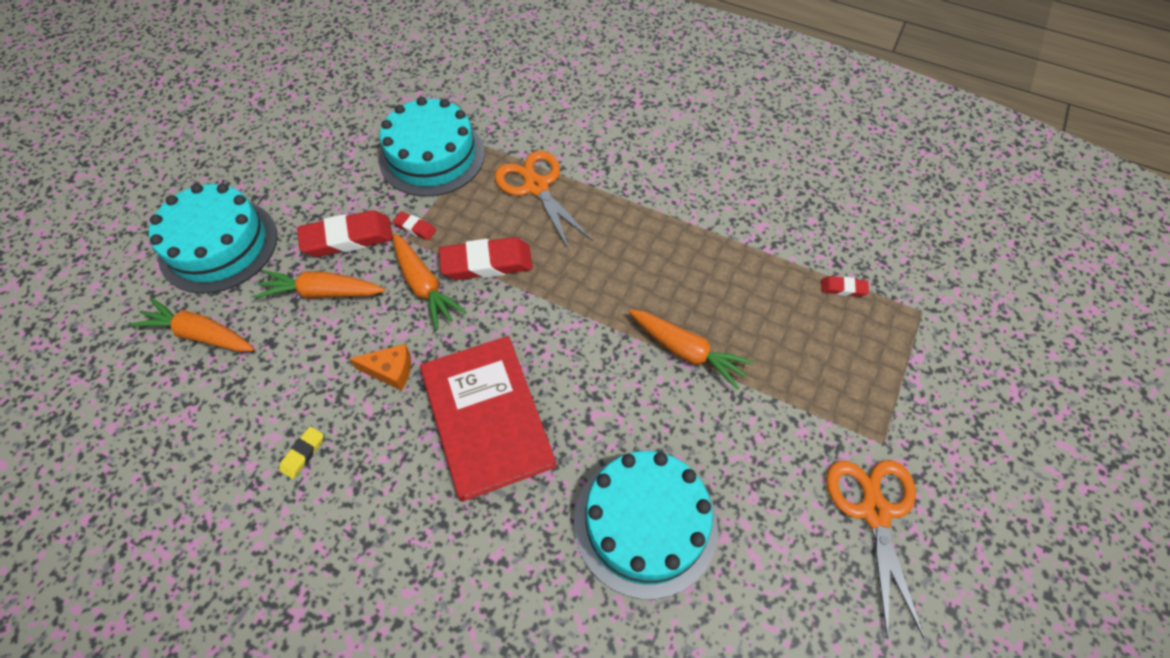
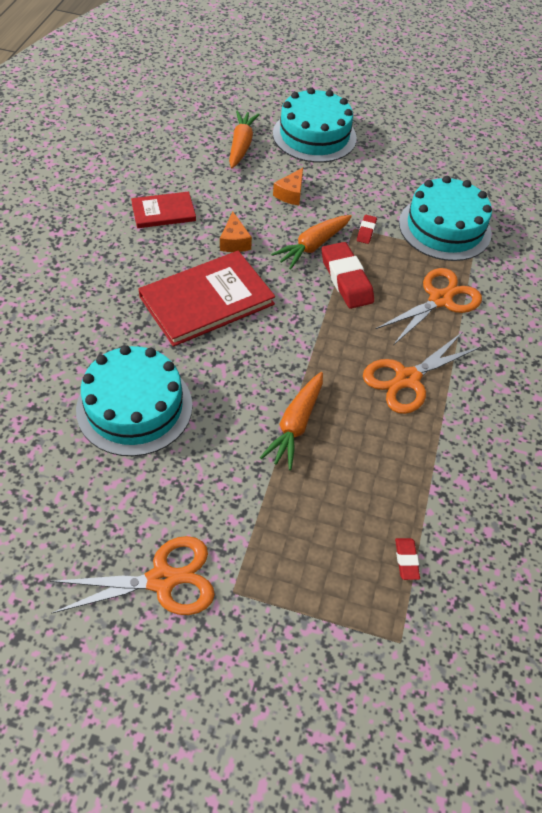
camera: 75 degrees right, 5 degrees down
(303, 454) = (163, 212): yellow eraser -> red book
(322, 292) = (290, 194): orange carrot -> orange cheese
(348, 238) = (343, 196): red eraser -> none
(638, 239) = (407, 379): none -> orange scissors

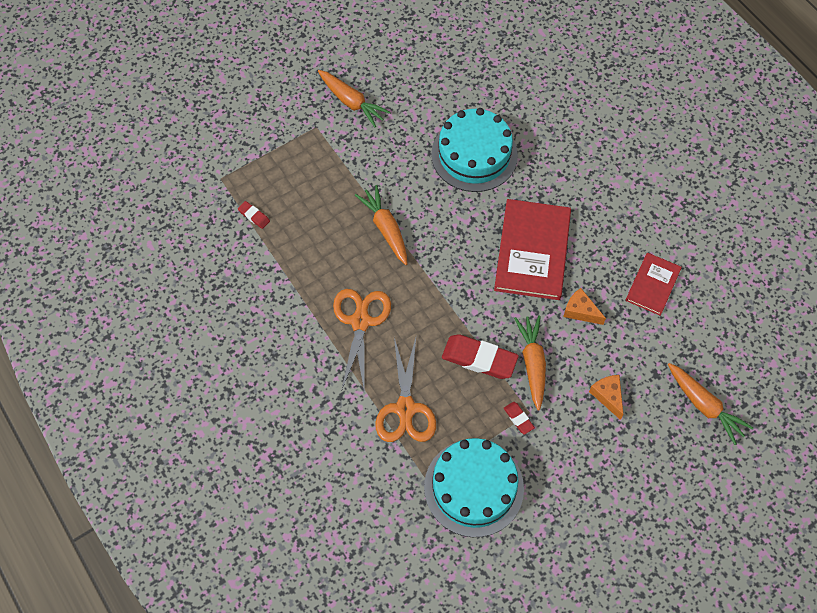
camera: 135 degrees right, 10 degrees up
(162, 580) = (351, 102): orange scissors -> orange carrot
(314, 136) = (677, 483): turquoise cake -> none

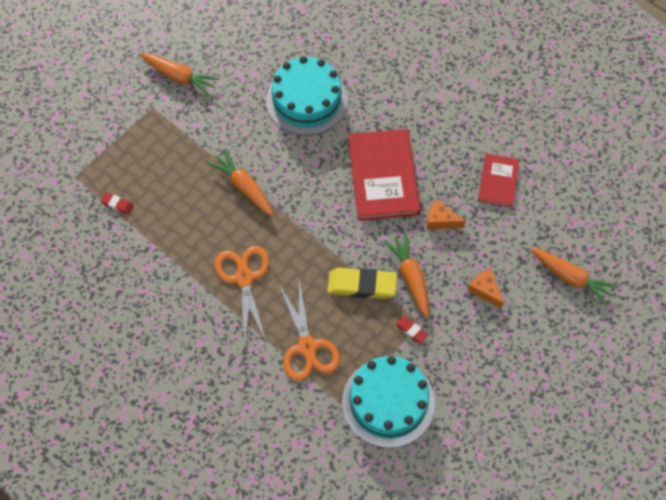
camera: 15 degrees left, 0 degrees up
(479, 359) = (362, 285): red eraser -> yellow eraser

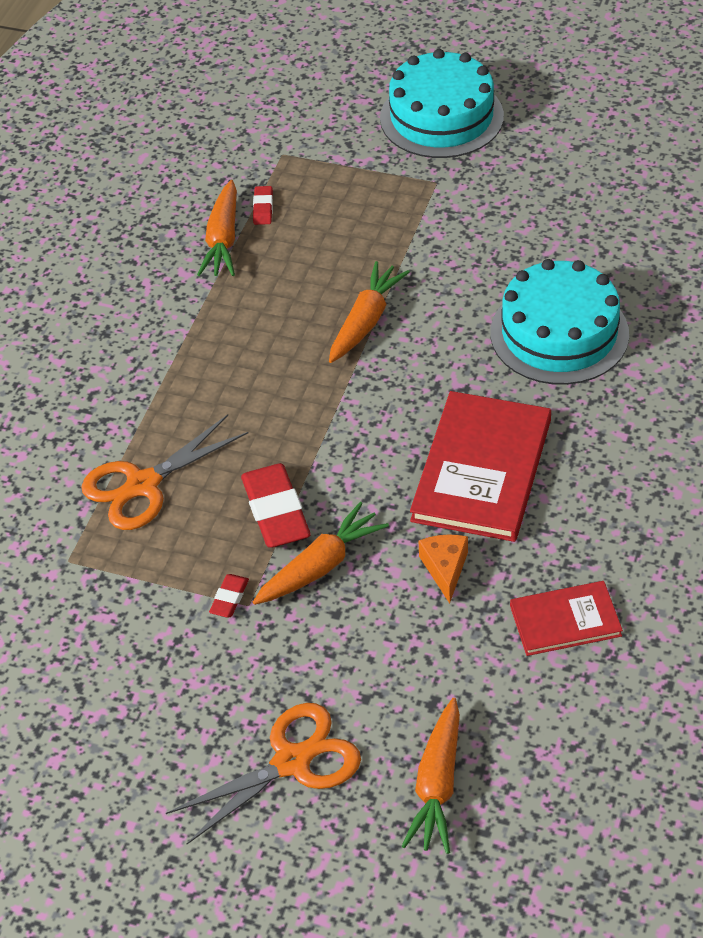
camera: 70 degrees right, 15 degrees down
(179, 77) = (504, 188): orange carrot -> orange carrot (223, 239)
(244, 278) = (219, 376): orange scissors -> orange scissors (292, 762)
(362, 285) = (276, 511): yellow eraser -> red eraser
(383, 176) = (482, 470): red book -> red book turned 45 degrees counterclockwise
(388, 402) = (96, 611): turquoise cake -> turquoise cake (441, 117)
(485, 290) = (349, 670): orange cheese -> none

